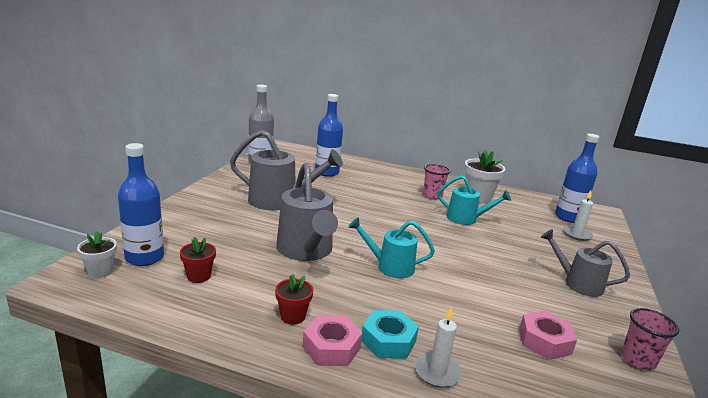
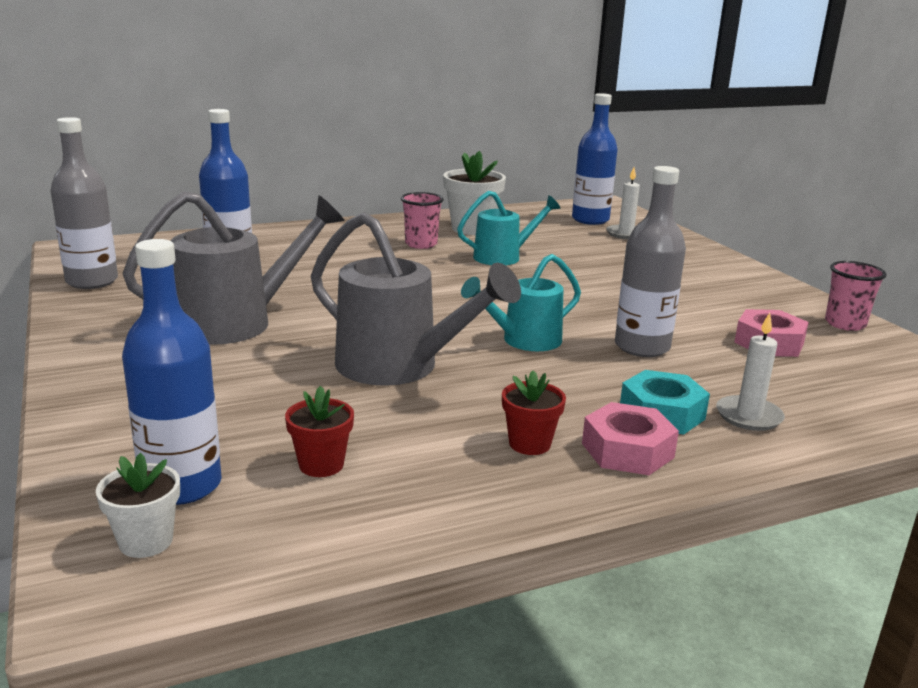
camera: 40 degrees left, 0 degrees up
(450, 301) = (642, 347): none -> grey bottle
(577, 283) = (703, 280): grey watering can -> none

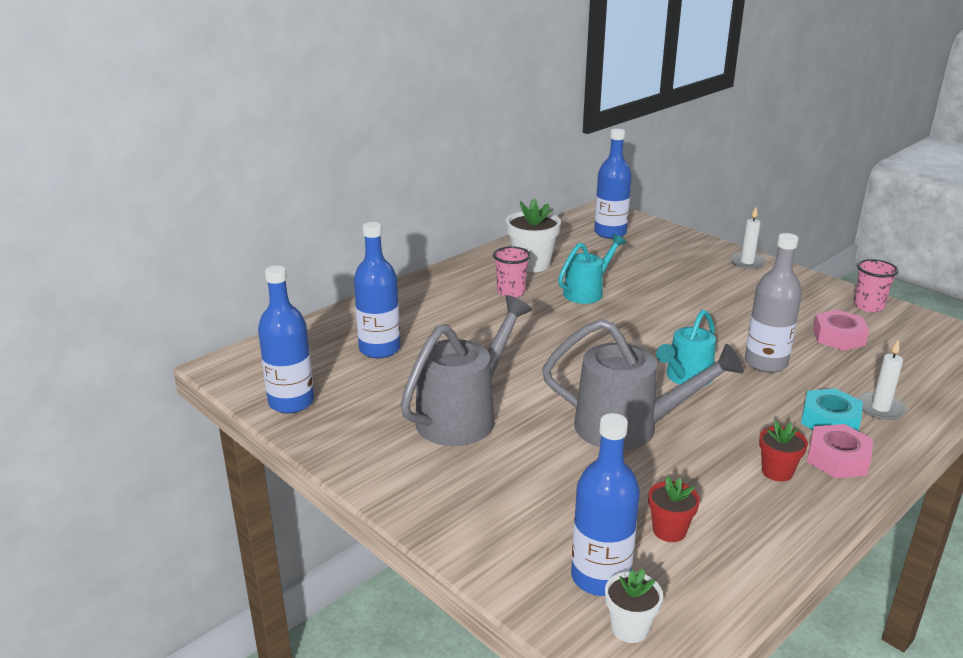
camera: 20 degrees left, 5 degrees up
(92, 281) = (291, 402): grey bottle -> blue bottle
(625, 234) = (650, 244): white candle -> white candle (747, 262)

